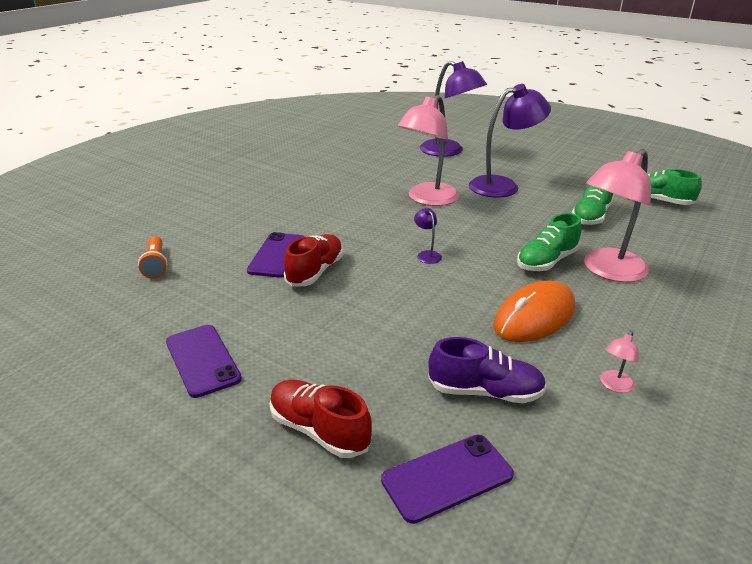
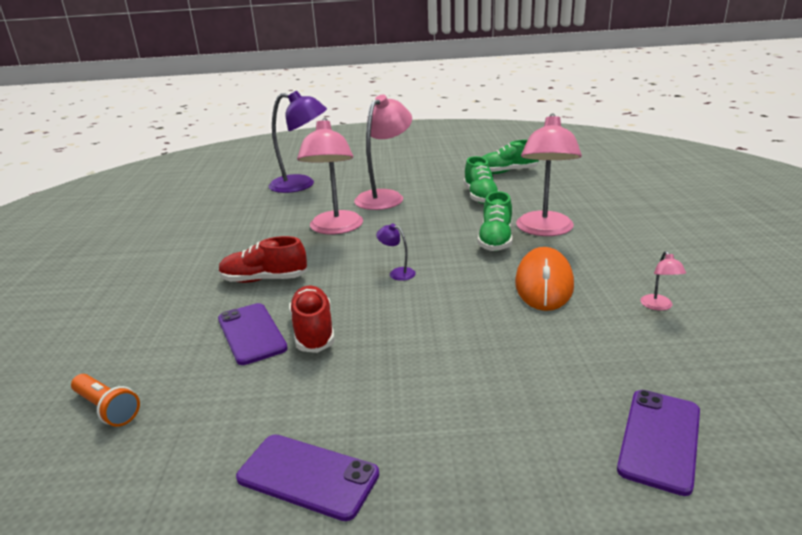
camera: 35 degrees left, 5 degrees down
(319, 430) = (515, 469): red shoe -> red shoe (264, 279)
(485, 392) = (590, 357): purple shoe -> none
(503, 186) = (385, 197): purple lamp -> pink lamp

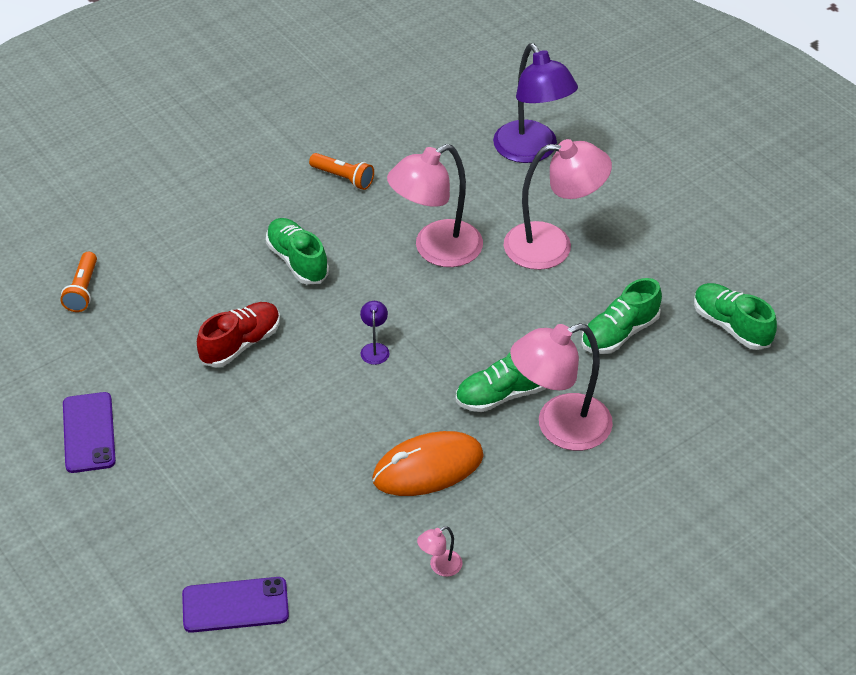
camera: 55 degrees right, 20 degrees up
(217, 241) = (343, 178): none -> orange flashlight
(251, 333) = (212, 307): purple phone -> none
(264, 279) = (297, 261): red shoe -> green shoe

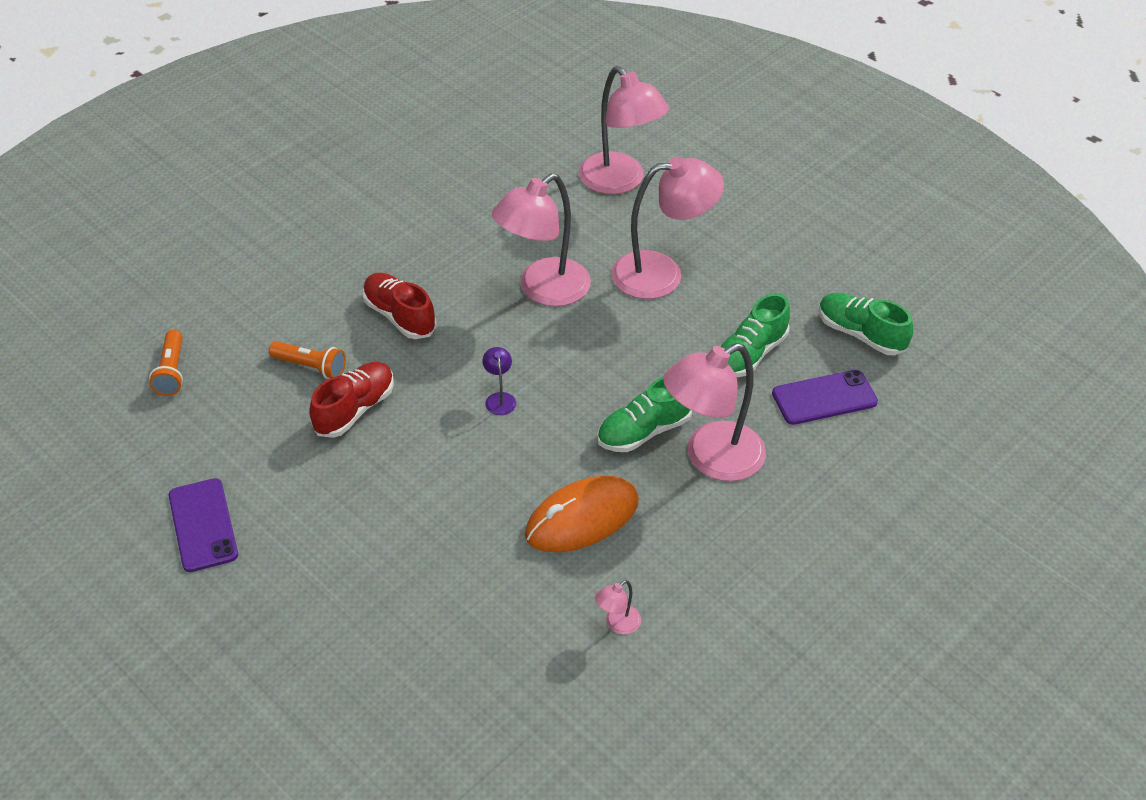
camera: 10 degrees left, 0 degrees up
(235, 605) = (401, 698): purple phone -> purple phone (824, 398)
(297, 261) = (399, 316): green shoe -> red shoe
(343, 178) = (431, 227): orange flashlight -> orange flashlight (310, 367)
(532, 151) = (620, 182): purple lamp -> pink lamp

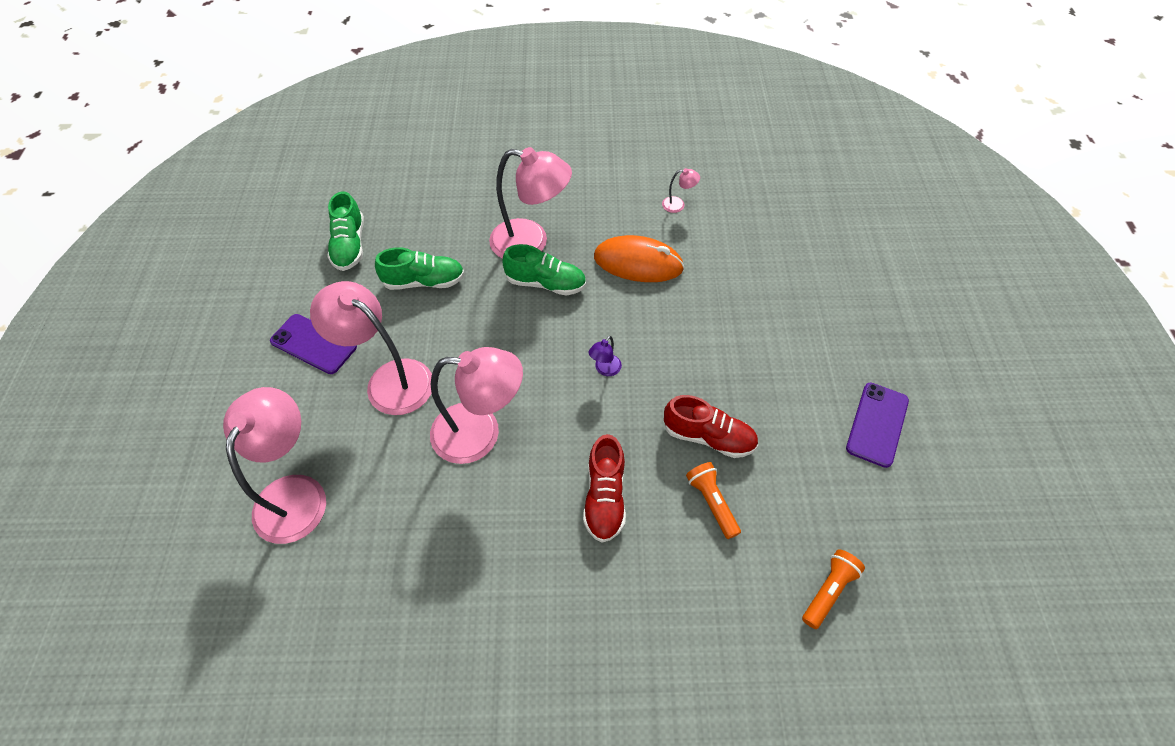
camera: 135 degrees left, 10 degrees up
(355, 409) = (708, 437): red shoe -> red shoe turned 150 degrees counterclockwise
(824, 398) = (426, 228): purple phone -> purple phone (313, 344)

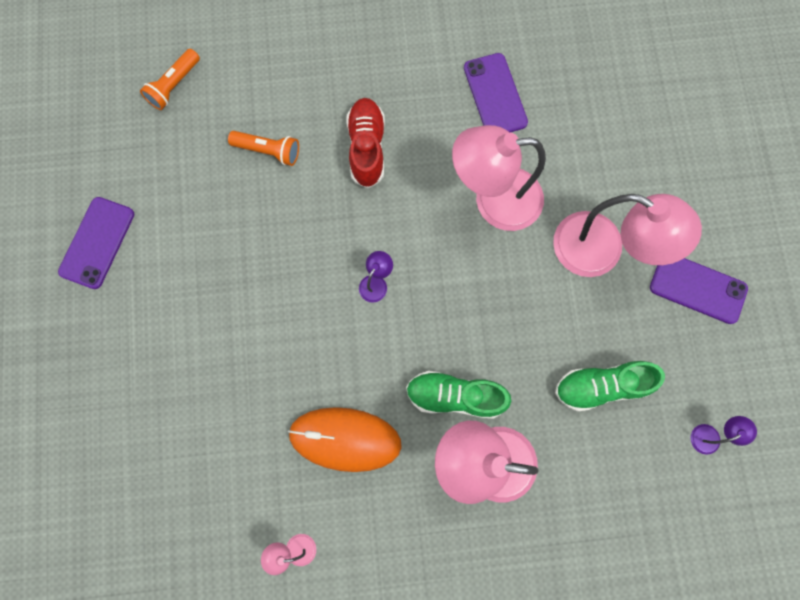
camera: 175 degrees right, 20 degrees up
(296, 493) = (650, 128): pink lamp -> none
(349, 245) = (710, 436): green shoe -> purple lamp
(454, 546) = (495, 95): none -> purple phone
(708, 437) = (268, 215): red shoe -> none
(712, 502) = (268, 151): orange flashlight -> orange flashlight turned 45 degrees counterclockwise

